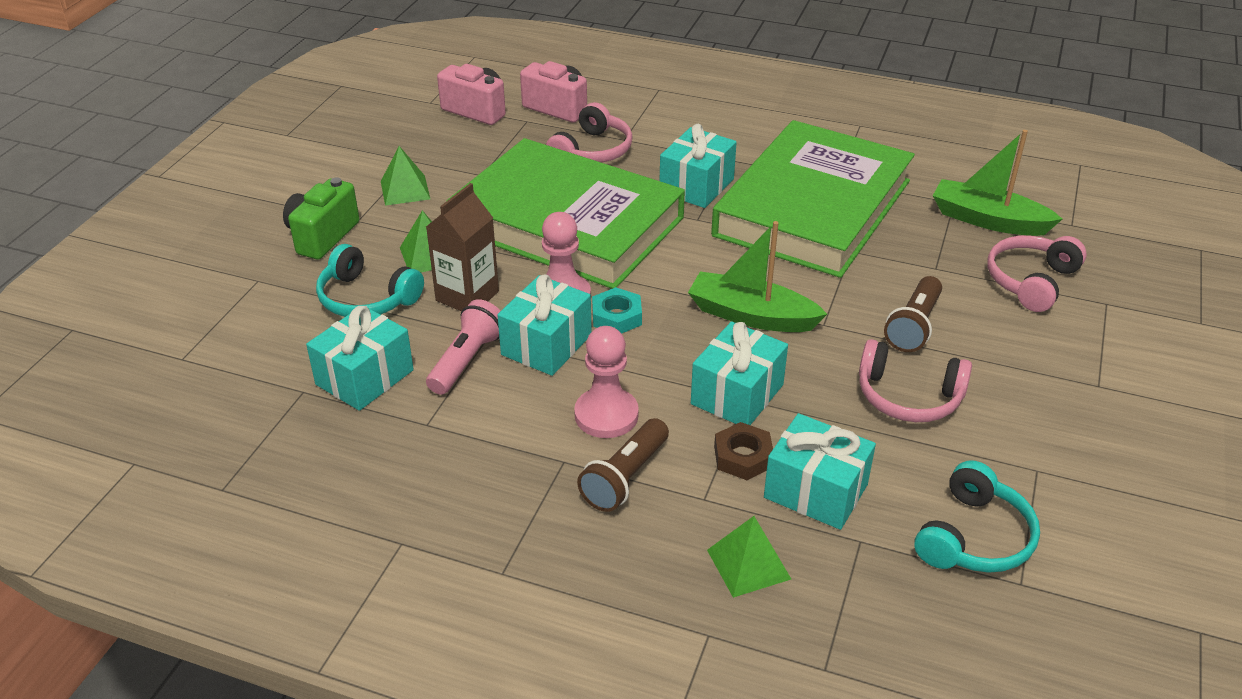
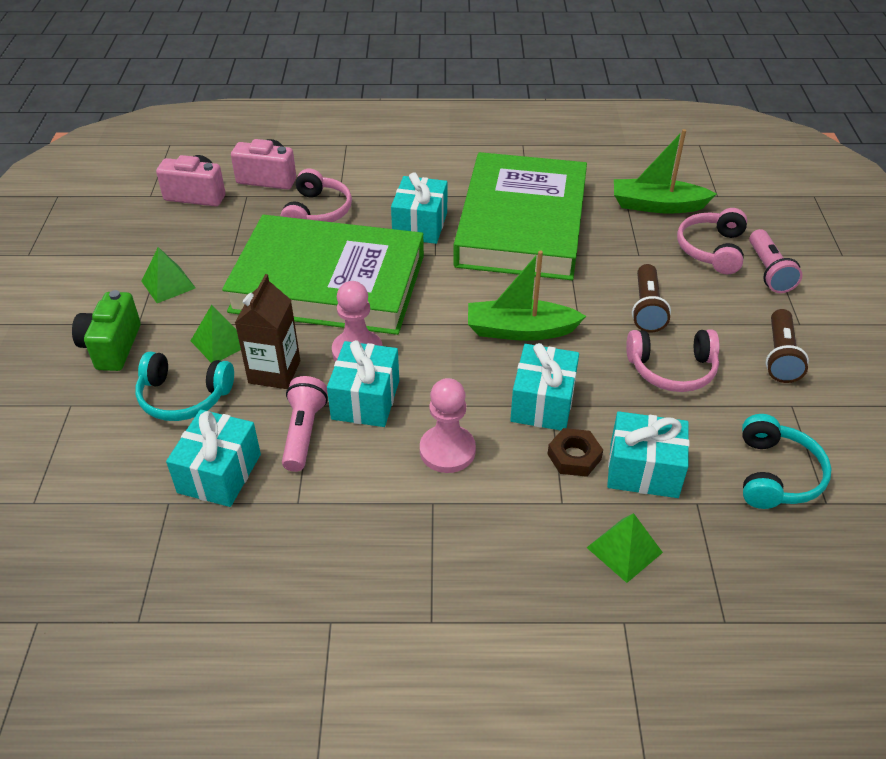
camera: 20 degrees left, 5 degrees up
(616, 317) = (412, 359): turquoise nut -> none
(625, 478) = (490, 503): brown flashlight -> brown flashlight (780, 356)
(1091, 320) = (769, 271): none -> pink flashlight

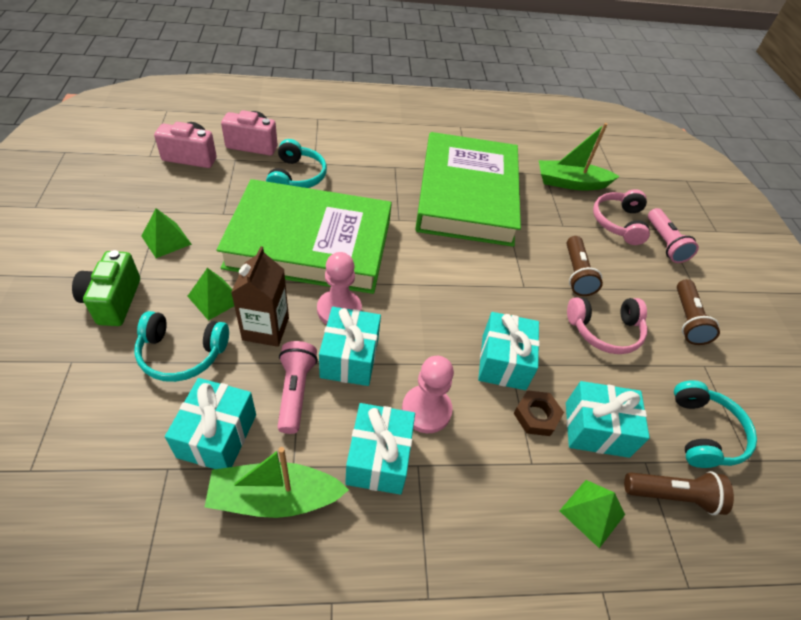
camera: 10 degrees left, 5 degrees up
(317, 212) = (296, 177): pink headphones -> turquoise headphones
(420, 225) = (384, 192): turquoise gift -> turquoise gift (378, 458)
(520, 330) = (476, 292): green boat -> green boat (275, 498)
(723, 535) = (672, 495): none -> brown flashlight

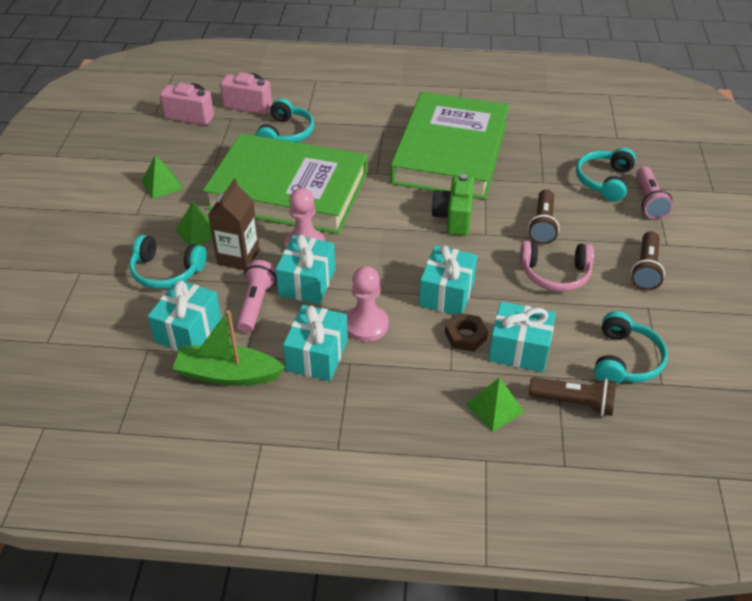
camera: 15 degrees right, 5 degrees down
(113, 301) = (115, 230): green camera -> green camera (454, 218)
(571, 183) = (565, 143): green boat -> none
(618, 223) = (604, 181): pink headphones -> turquoise headphones

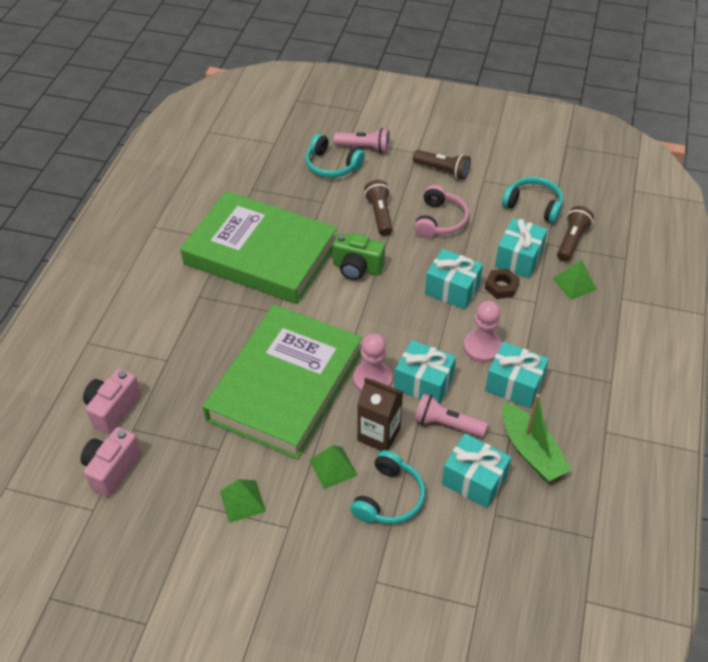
camera: 80 degrees left, 5 degrees up
(228, 374) = (531, 450): green boat -> green boat turned 45 degrees counterclockwise
(286, 134) = (184, 379): turquoise headphones -> none
(542, 225) = (379, 214): brown flashlight -> brown flashlight turned 120 degrees counterclockwise

